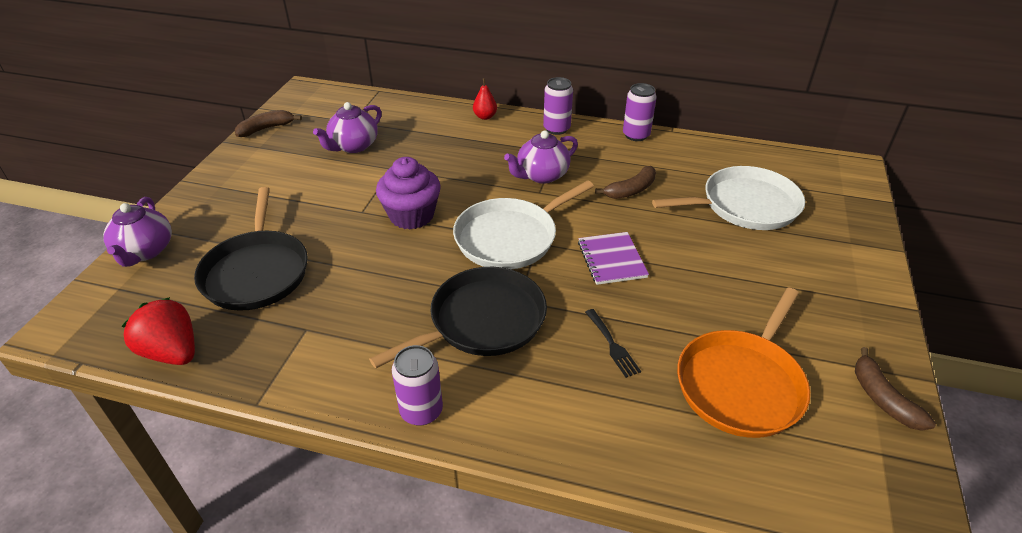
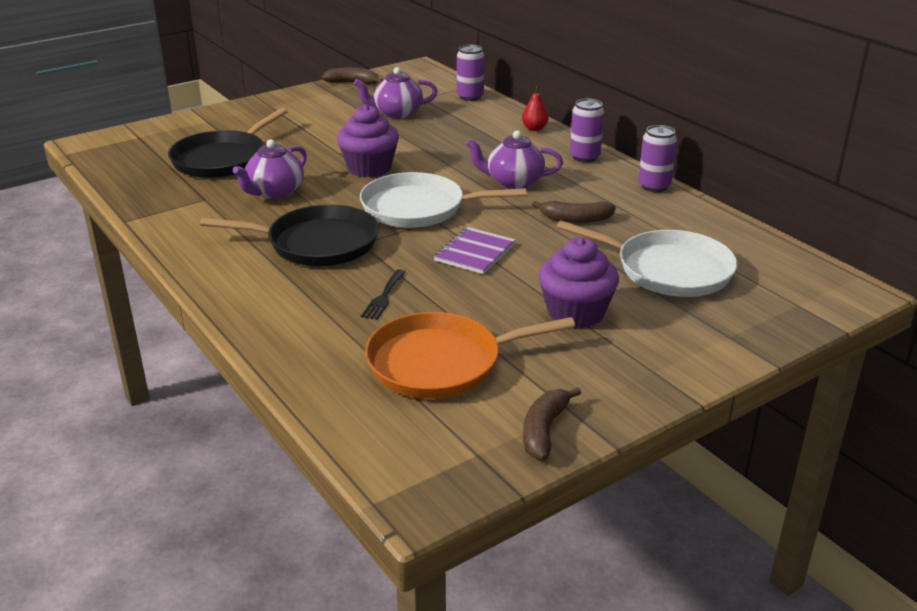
camera: 40 degrees right, 10 degrees down
(145, 251) = (178, 124): purple teapot -> purple teapot (275, 192)
(172, 352) = (120, 178): red strawberry -> none
(421, 411) = (204, 267): purple can -> purple can (470, 97)
(750, 277) = (575, 313): none -> purple cupcake

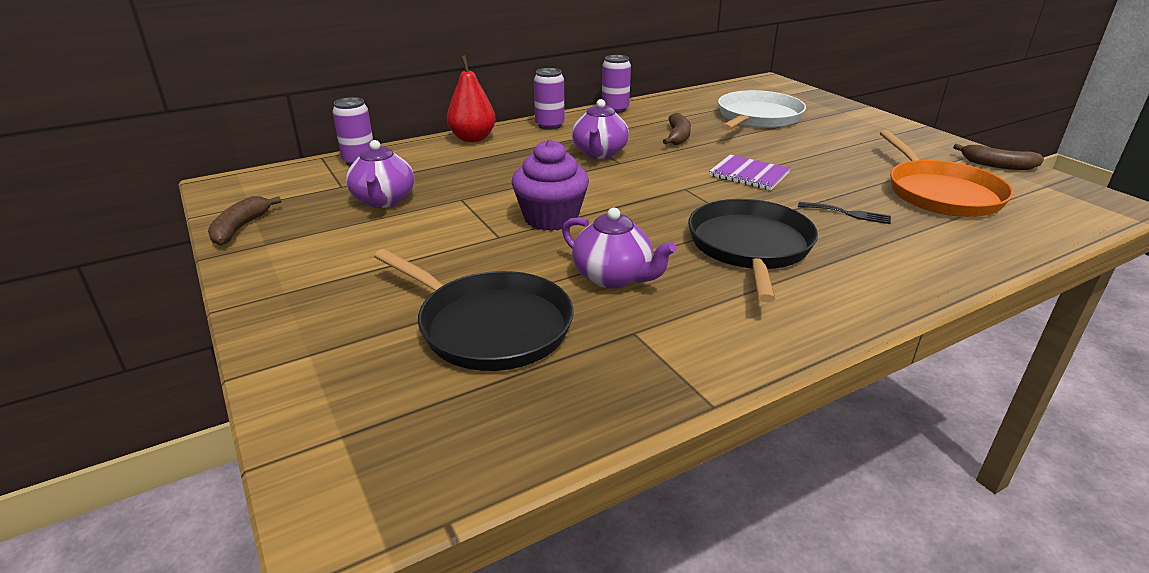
camera: 85 degrees left, 0 degrees up
(419, 208) = (658, 195): white pan -> none
(534, 128) = (472, 138): red pear -> red pear, size x1.71
(575, 313) = (835, 147): purple cupcake -> none

